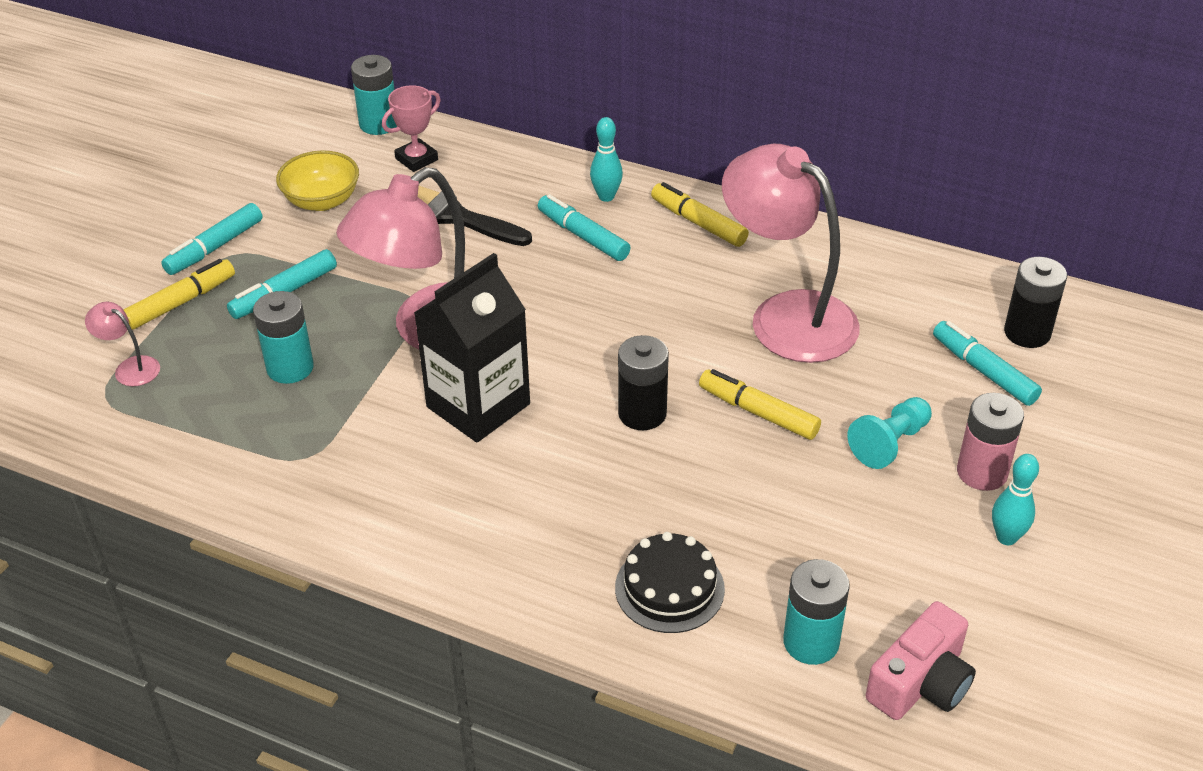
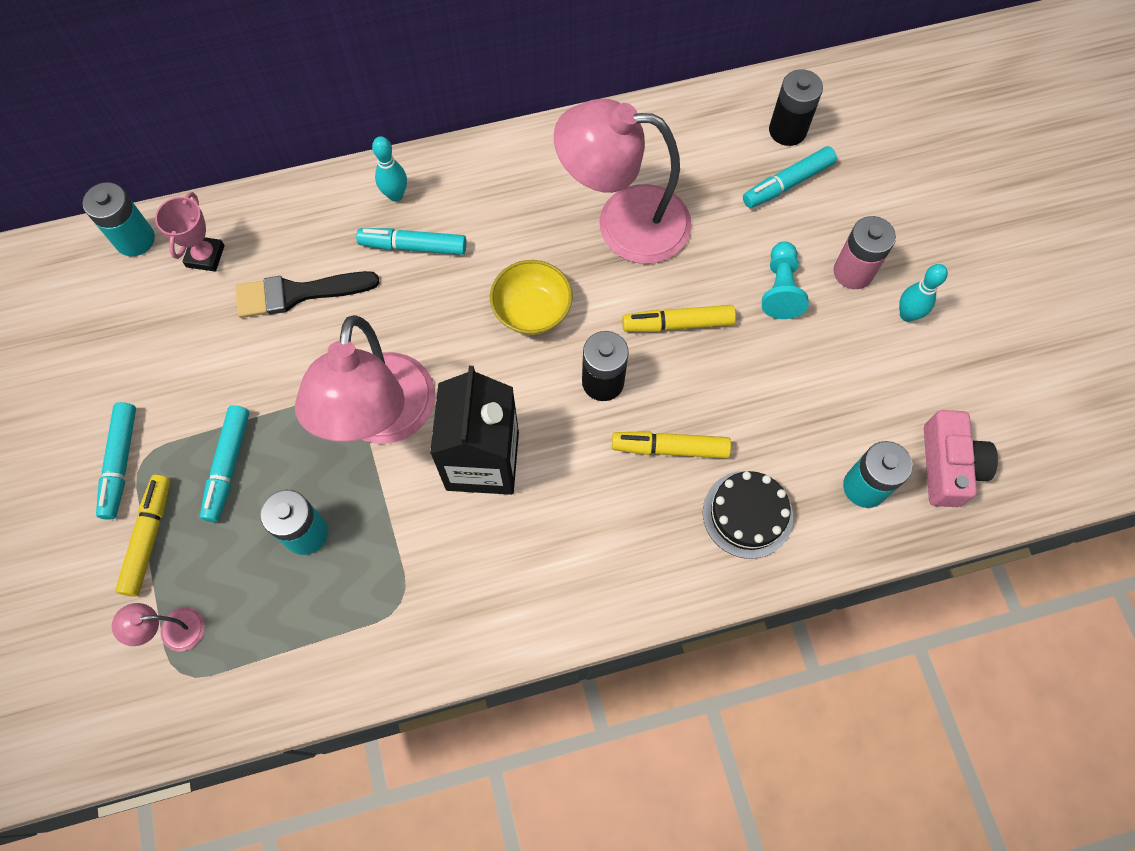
camera: 40 degrees left, 25 degrees up
(322, 201) = (166, 352): yellow bowl -> yellow bowl (532, 311)
(698, 223) = (487, 176): yellow marker -> yellow marker (670, 448)
(983, 371) = (787, 183): turquoise marker -> turquoise marker turned 45 degrees counterclockwise

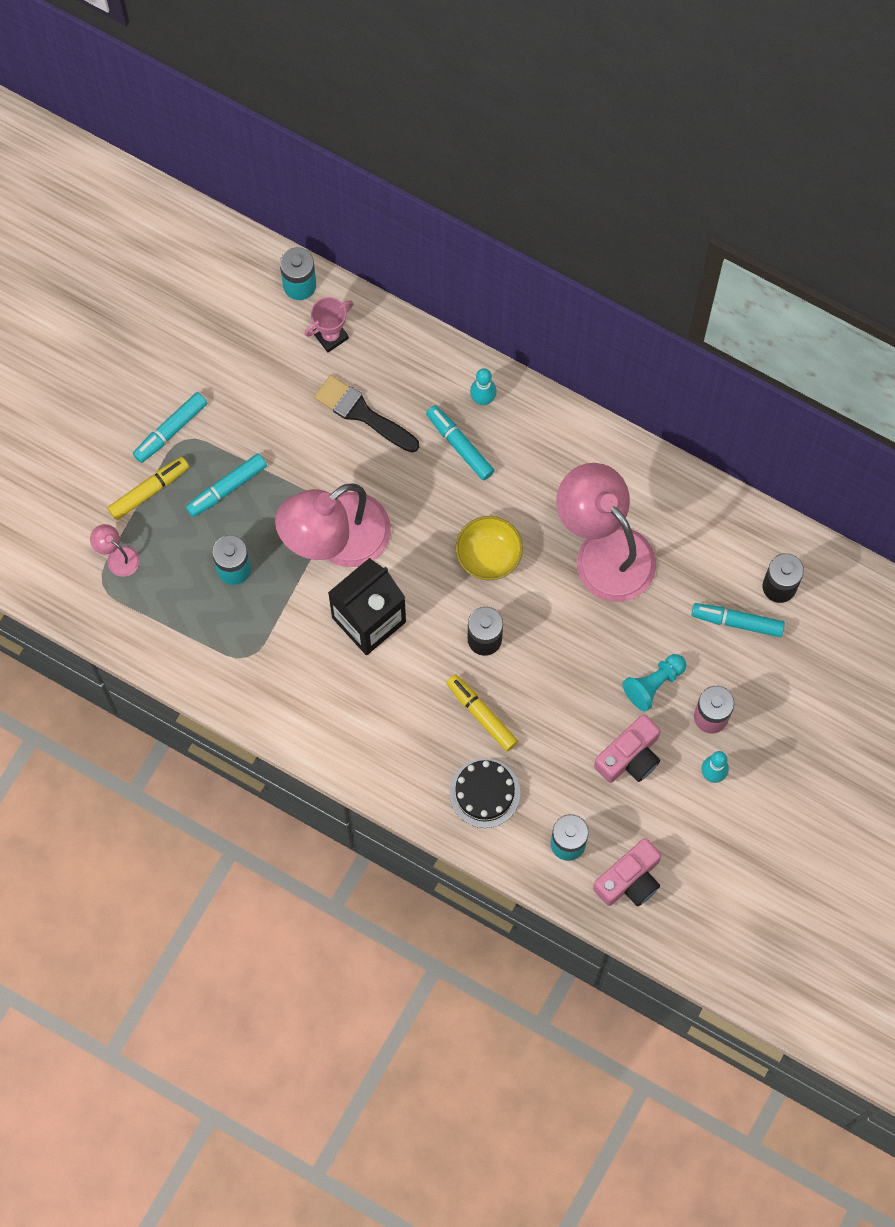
camera: 45 degrees right, 5 degrees up
(677, 324) = (567, 646): yellow marker -> none
(829, 364) = (630, 756): none -> pink camera

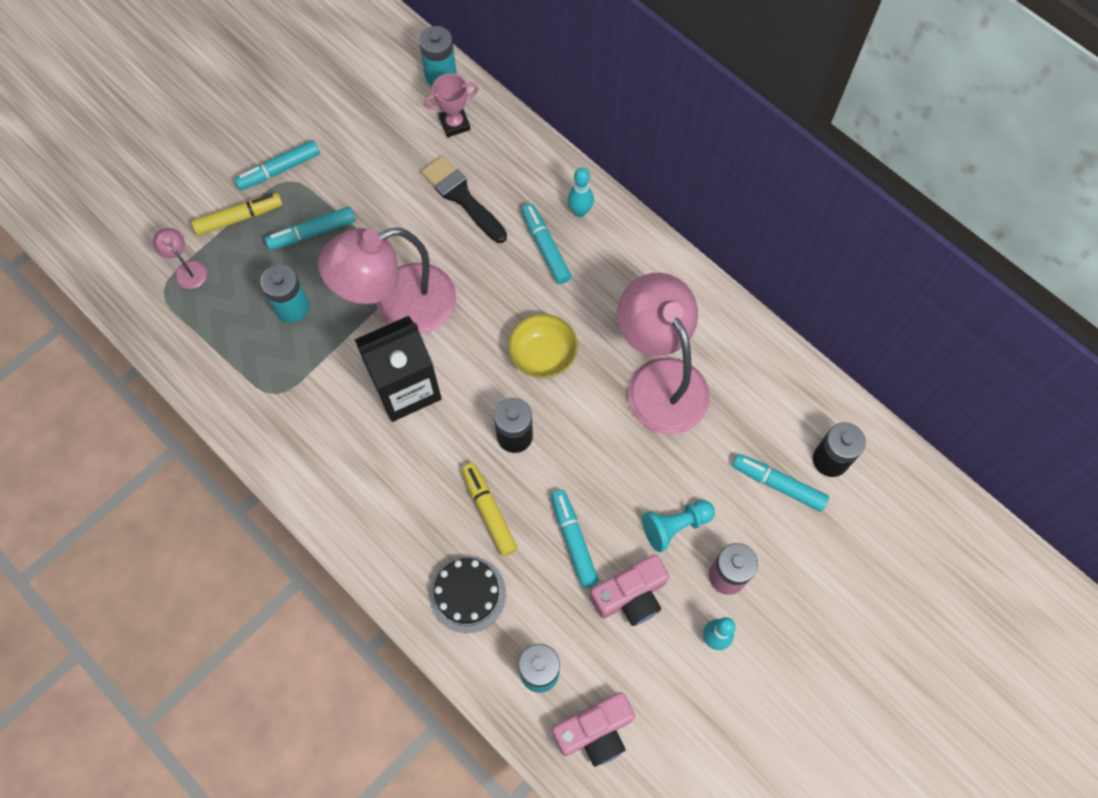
camera: 15 degrees right, 5 degrees down
(565, 721) = (573, 540): none -> turquoise marker

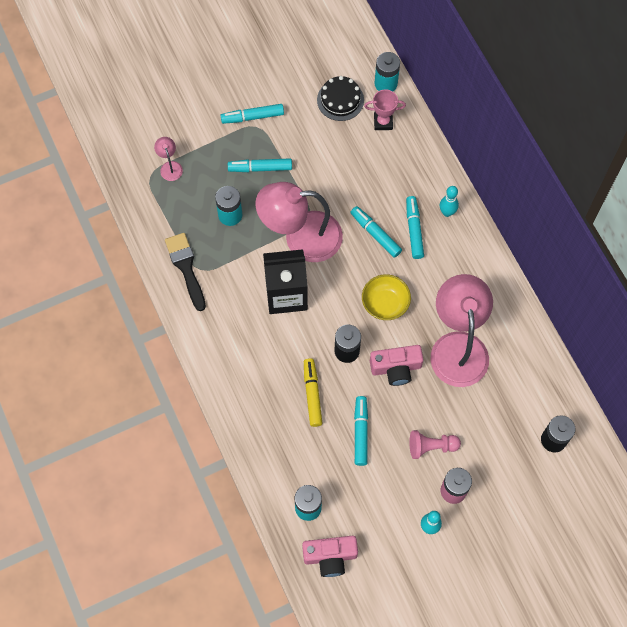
camera: 20 degrees right, 0 degrees up
(239, 218) = (215, 142): yellow marker -> none
(462, 197) = (369, 176): black brush -> black brush (186, 267)
(467, 594) = (280, 442): black cake -> black cake (340, 100)
(631, 596) = (385, 481): pink camera -> pink camera (396, 368)
(675, 526) = (431, 447): turquoise pawn -> pink pawn
(778, 484) = (511, 443): turquoise marker -> turquoise marker (375, 234)

